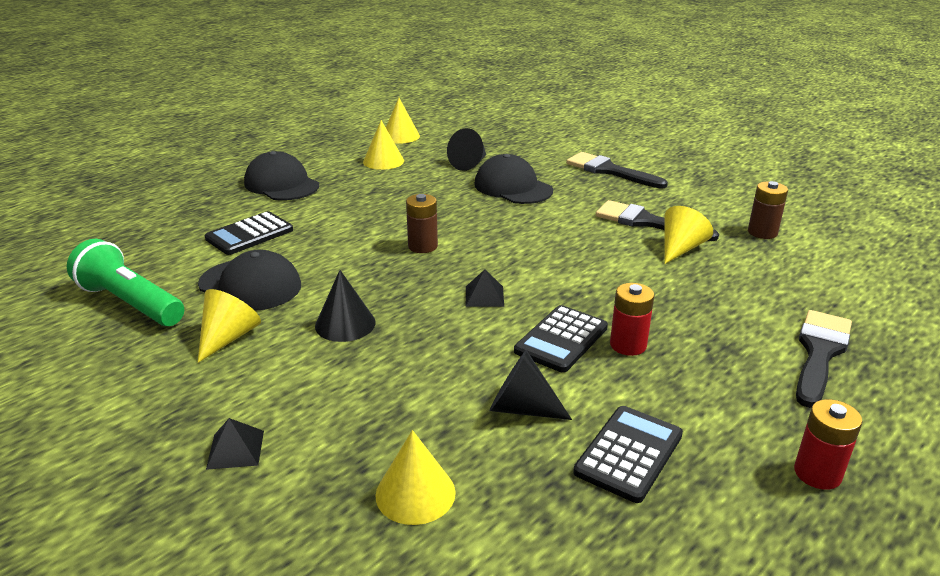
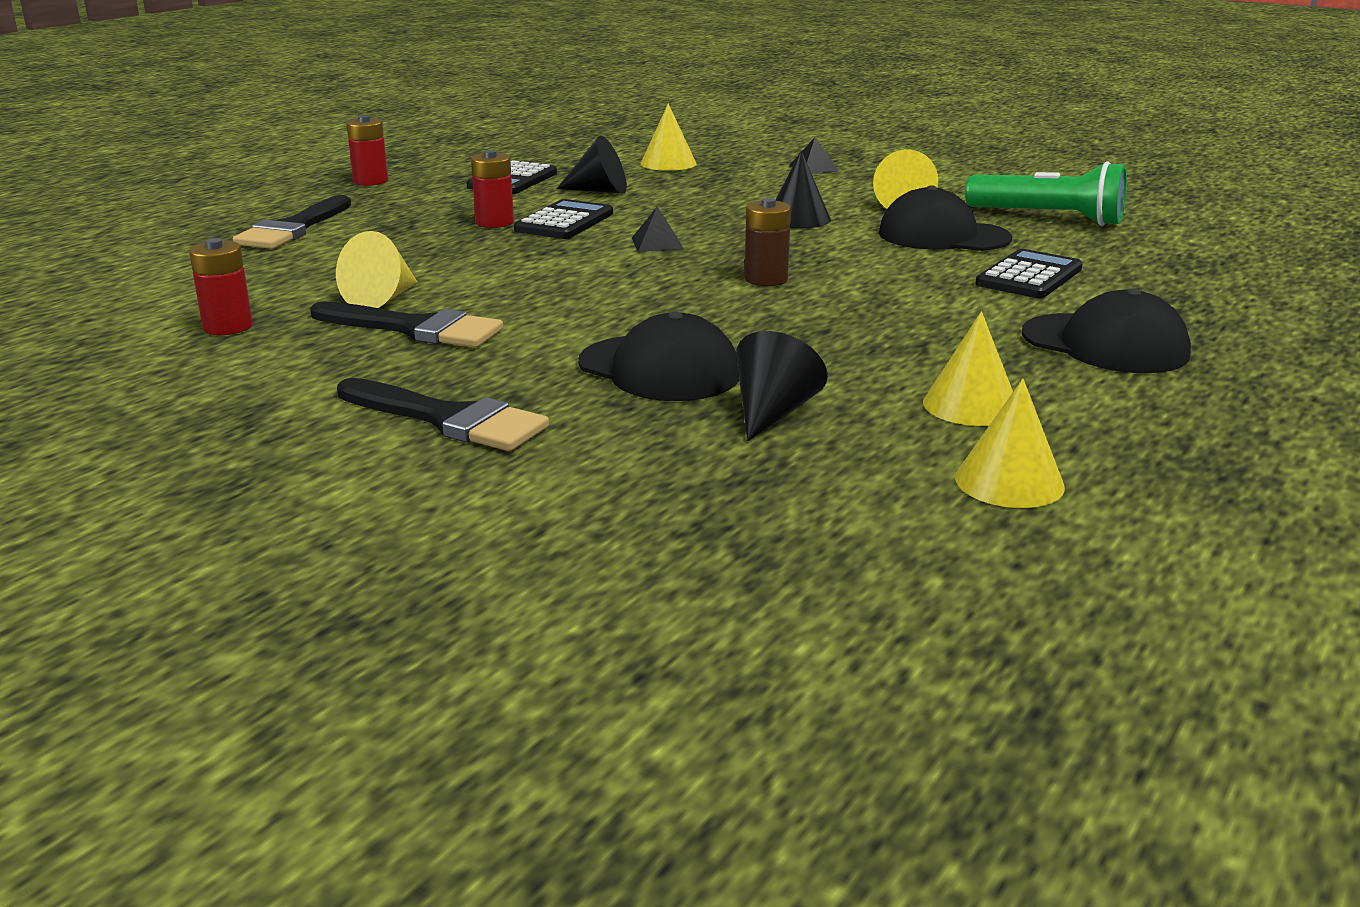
camera: 170 degrees right, 5 degrees down
(762, 232) = (228, 327): brown battery -> red battery

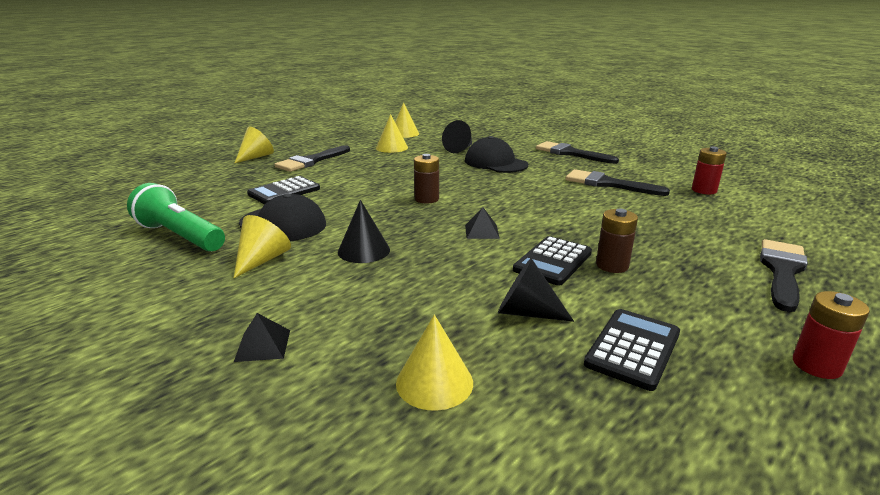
camera: 170 degrees left, 0 degrees up
(382, 299) = (639, 200): yellow cone -> yellow cone (256, 157)
(494, 222) = (612, 265): red battery -> brown battery
(1105, 344) = (311, 161): black cap -> black brush

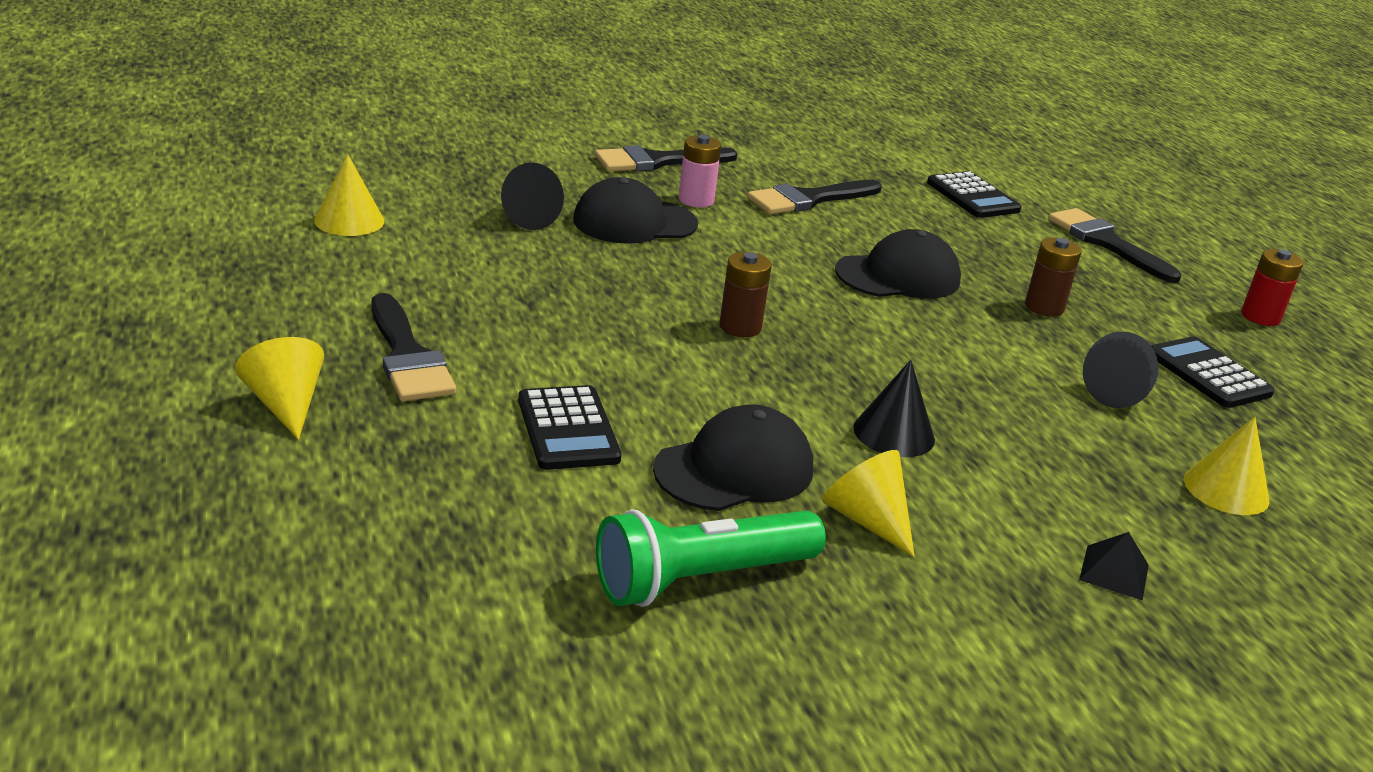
camera: 65 degrees left, 5 degrees up
(391, 148) = (430, 262): yellow cone -> none
(482, 231) = (896, 336): black pyramid -> none
(546, 166) = (696, 200): none -> pink battery
(553, 261) = (1013, 331): black calculator -> black calculator (973, 196)
(560, 219) = (898, 276): none -> black cap
(704, 190) = (884, 167): red battery -> none

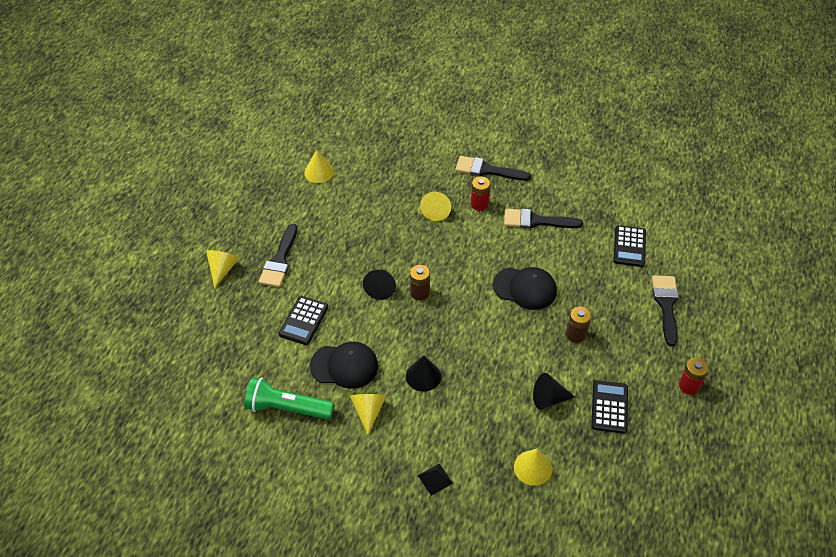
camera: 40 degrees right, 20 degrees up
(526, 217) = (391, 192): black cone -> black cone (381, 288)
(634, 222) = (436, 211): black cap -> yellow cone
(696, 200) = (479, 204): pink battery -> red battery

